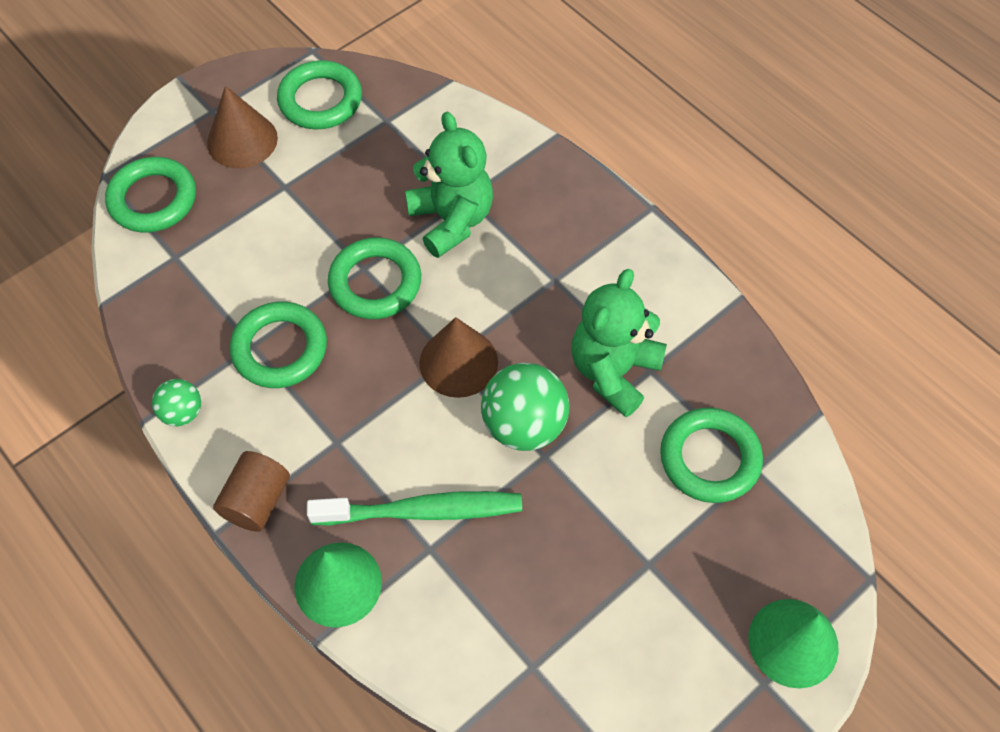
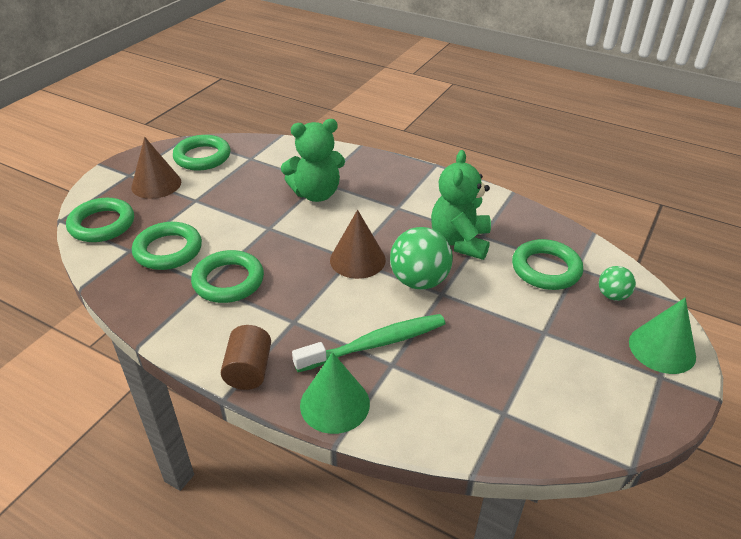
camera: 20 degrees left, 20 degrees down
(182, 413) = (168, 333): green ball -> green ball (612, 295)
(375, 283) = (280, 233): green ring -> green ring (168, 250)
(451, 220) = (316, 194): green teddy bear -> green teddy bear turned 120 degrees clockwise

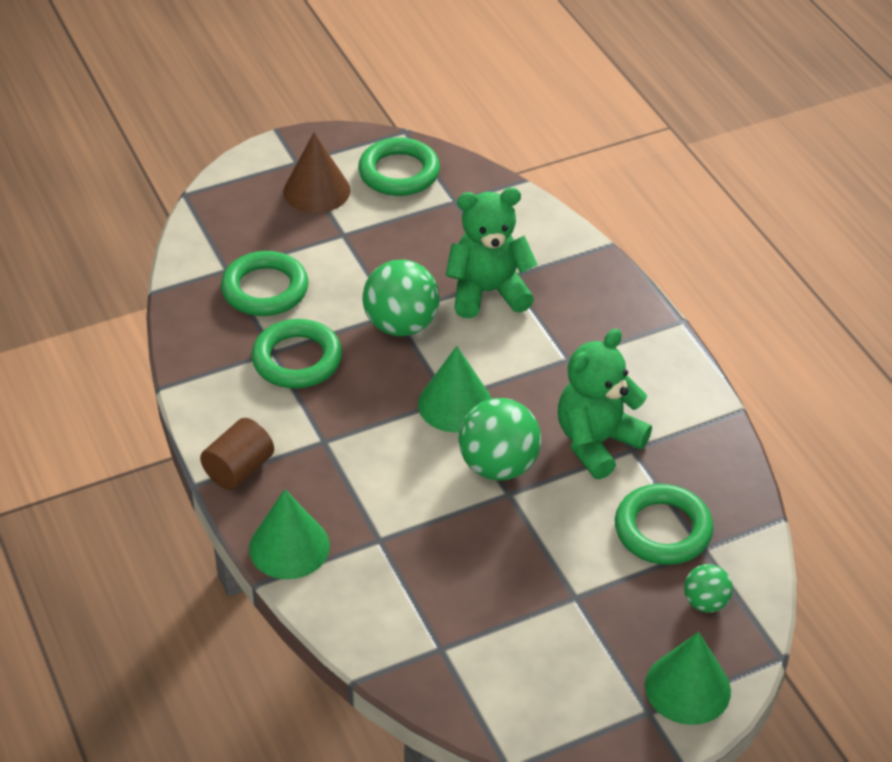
camera: 35 degrees right, 5 degrees up
(102, 224) = (222, 221): green ring -> none
(280, 232) = (401, 325): none -> green ball
(316, 194) = (488, 292): green teddy bear -> green teddy bear turned 150 degrees clockwise
(357, 259) = (455, 404): brown cone -> green cone
(375, 344) = (383, 510): green toothbrush -> none

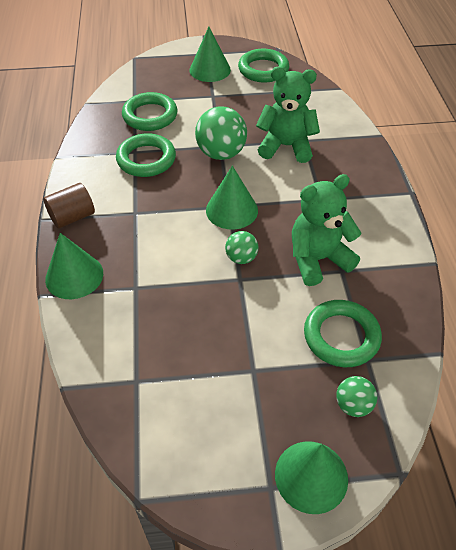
camera: 20 degrees right, 5 degrees up
(316, 190) = (210, 70): brown cone -> green cone
(498, 466) = (241, 258): green ball -> green ball, size x0.55

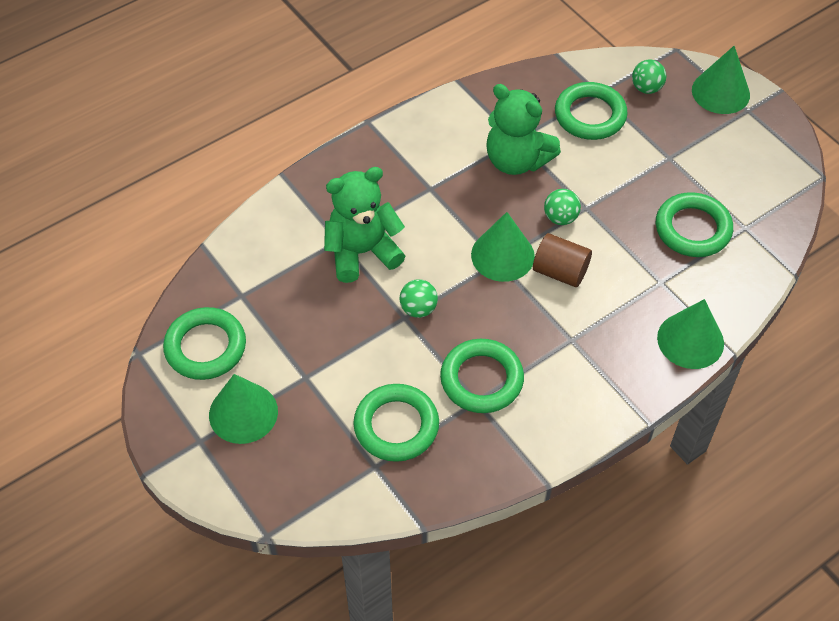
camera: 120 degrees left, 5 degrees up
(72, 217) = (623, 395): brown cylinder -> brown cylinder (560, 271)
(165, 339) = (692, 229): none -> green ring
(221, 153) = (418, 309): green ball -> green ball, size x0.55
(286, 146) = (362, 252): green teddy bear -> green teddy bear turned 90 degrees clockwise

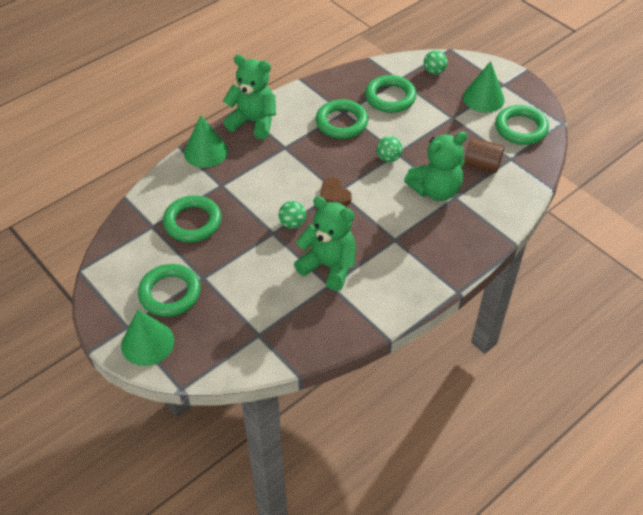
camera: 175 degrees right, 5 degrees down
(502, 255) = (334, 195): green cone -> brown heart
(560, 271) = (292, 187): brown cylinder -> brown cylinder (482, 165)
(590, 115) = (267, 311): green ring -> green ring (170, 293)
(621, 391) = (253, 122): none -> green teddy bear
(646, 88) = (215, 342): green ball -> green ball (434, 71)

